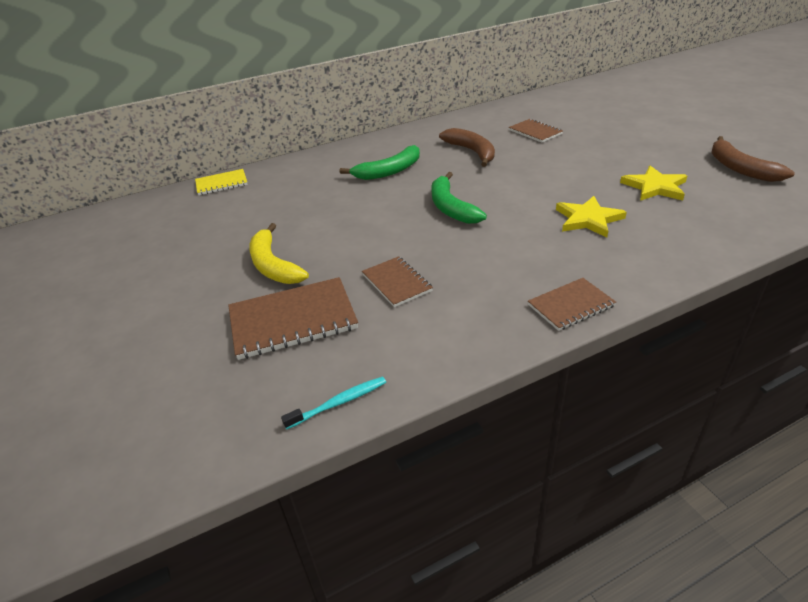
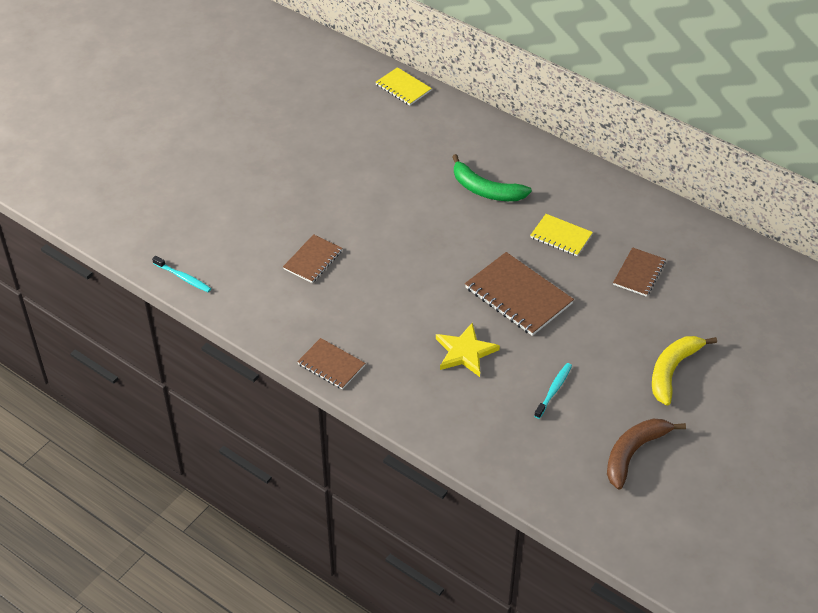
camera: 60 degrees right, 10 degrees up
(273, 265) = (301, 182): yellow banana -> yellow banana (672, 370)
(293, 320) = (245, 222): brown notebook -> brown notebook (518, 296)
(450, 207) = (440, 255): green banana -> none
(472, 152) = (561, 236): brown banana -> yellow notebook
(655, 187) = (554, 390): yellow star -> turquoise toothbrush

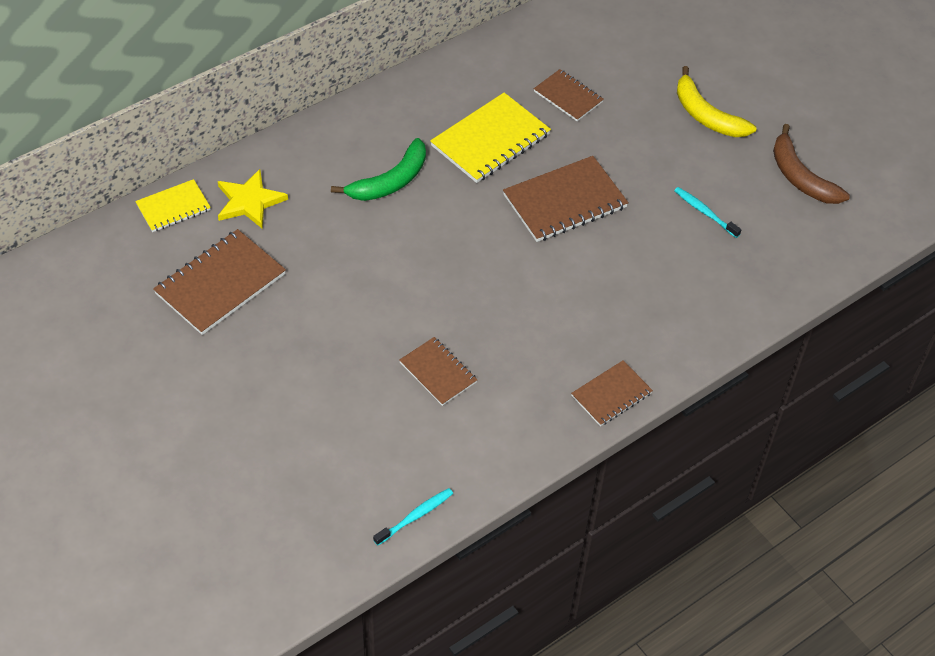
camera: 75 degrees left, 5 degrees up
(345, 129) = (220, 284): none -> brown notebook
(465, 352) = (630, 269): yellow star -> yellow star (249, 201)
(561, 236) = (490, 140): yellow notebook -> yellow notebook, size x1.68

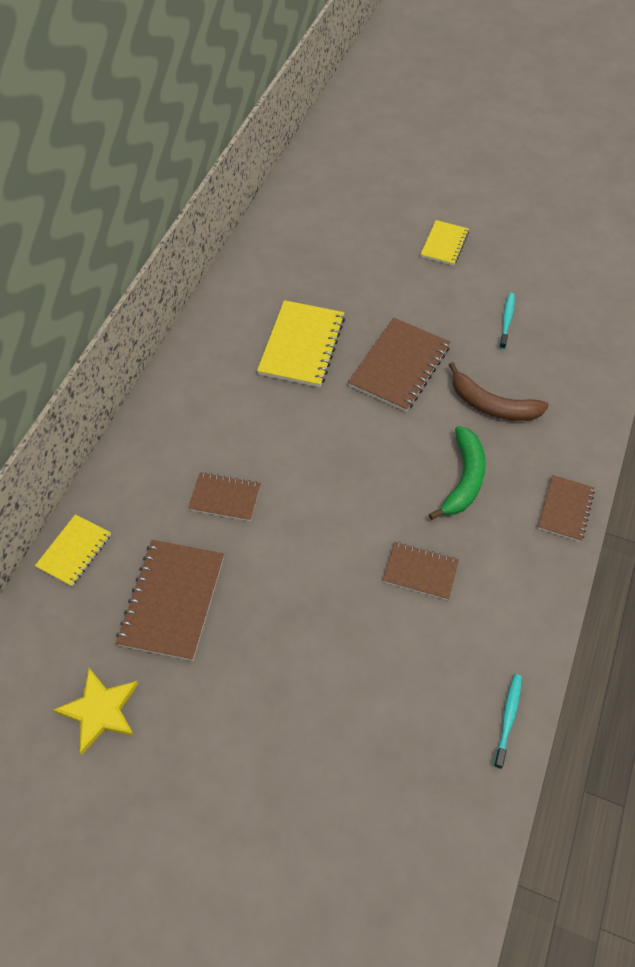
camera: 30 degrees left, 5 degrees up
(249, 201) = (140, 507): yellow star -> yellow star (100, 710)
(390, 181) = (248, 423): green banana -> green banana (464, 479)
(568, 96) = (333, 280): brown notebook -> brown notebook (225, 498)
(705, 212) = (506, 320): turquoise toothbrush -> turquoise toothbrush turned 90 degrees clockwise
(706, 115) = (444, 244): yellow banana -> yellow notebook
(800, 177) = (547, 258): brown banana -> brown banana (491, 405)

